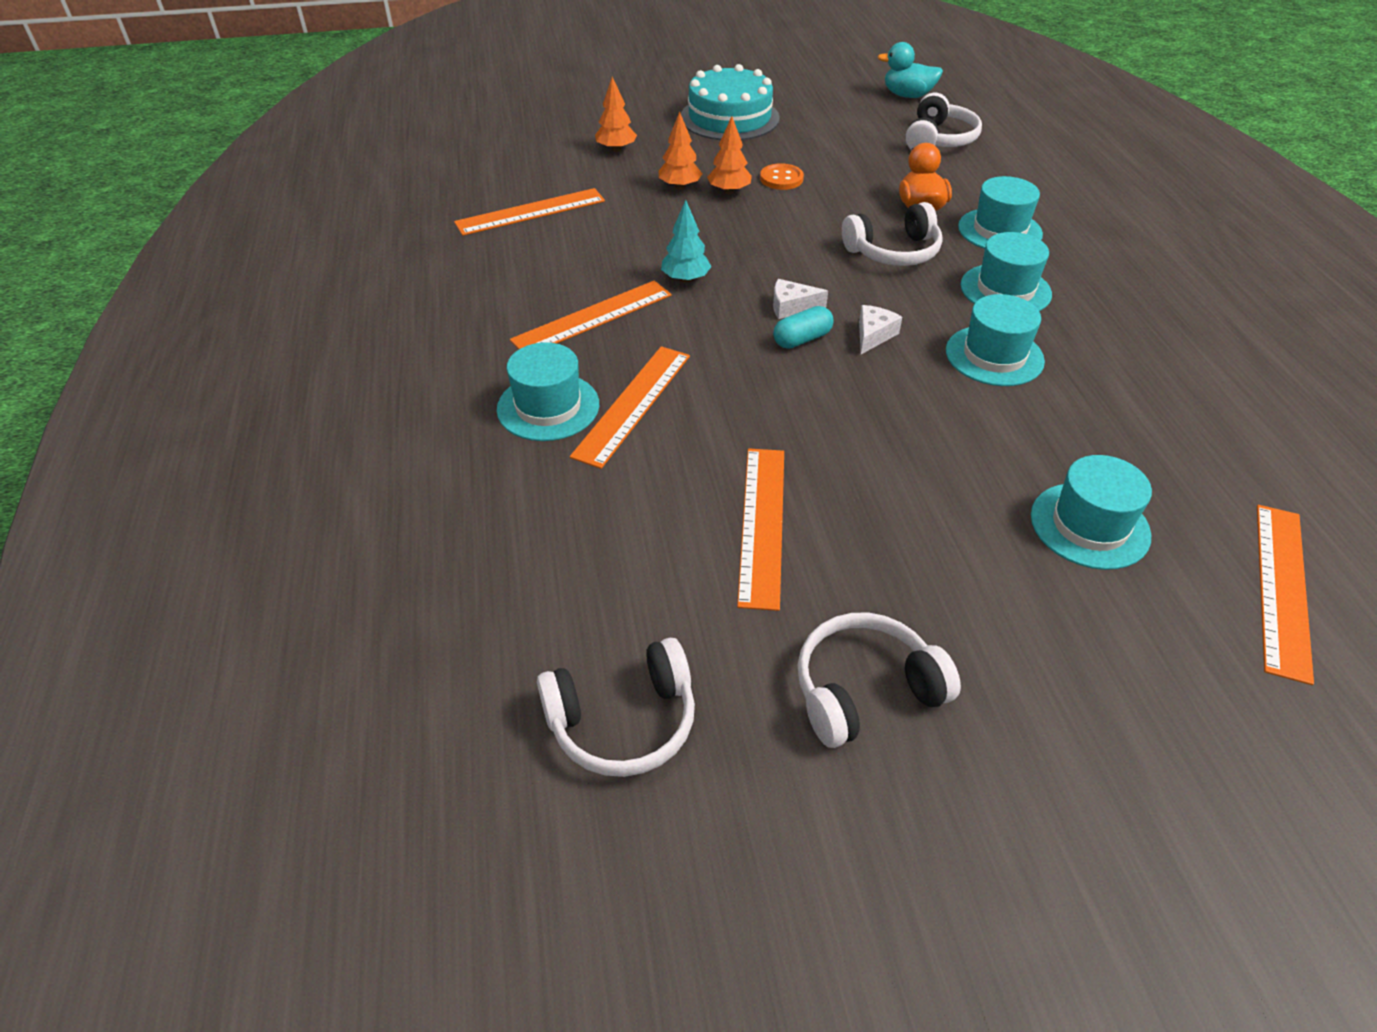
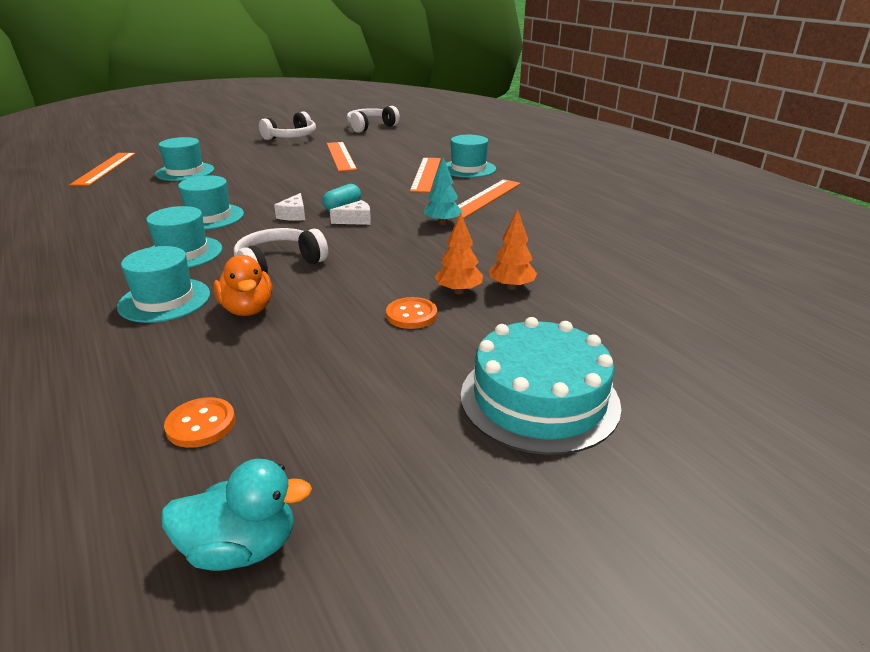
camera: 160 degrees right, 15 degrees down
(530, 212) = (614, 244): orange ruler -> none
(616, 149) = (624, 316): orange tree -> none
(938, 139) = (201, 424): white headphones -> orange button

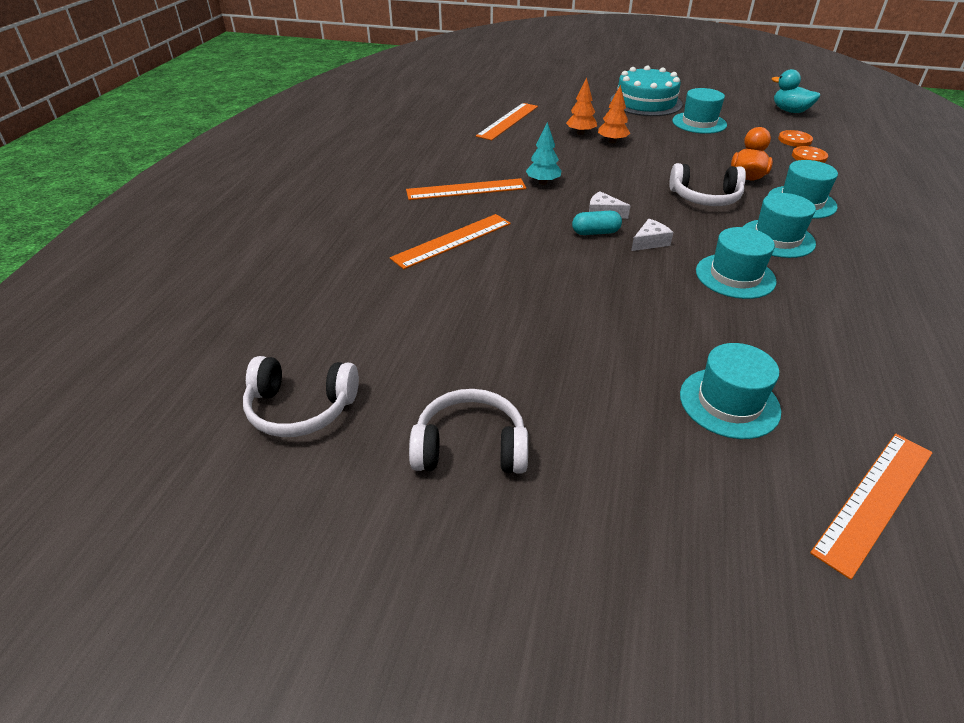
camera: 135 degrees left, 10 degrees up
(340, 156) = (481, 328): orange ruler -> orange ruler (508, 121)
(411, 315) = (655, 141): orange button -> orange button (809, 157)
(468, 169) = (399, 229): turquoise hat -> turquoise hat (699, 123)

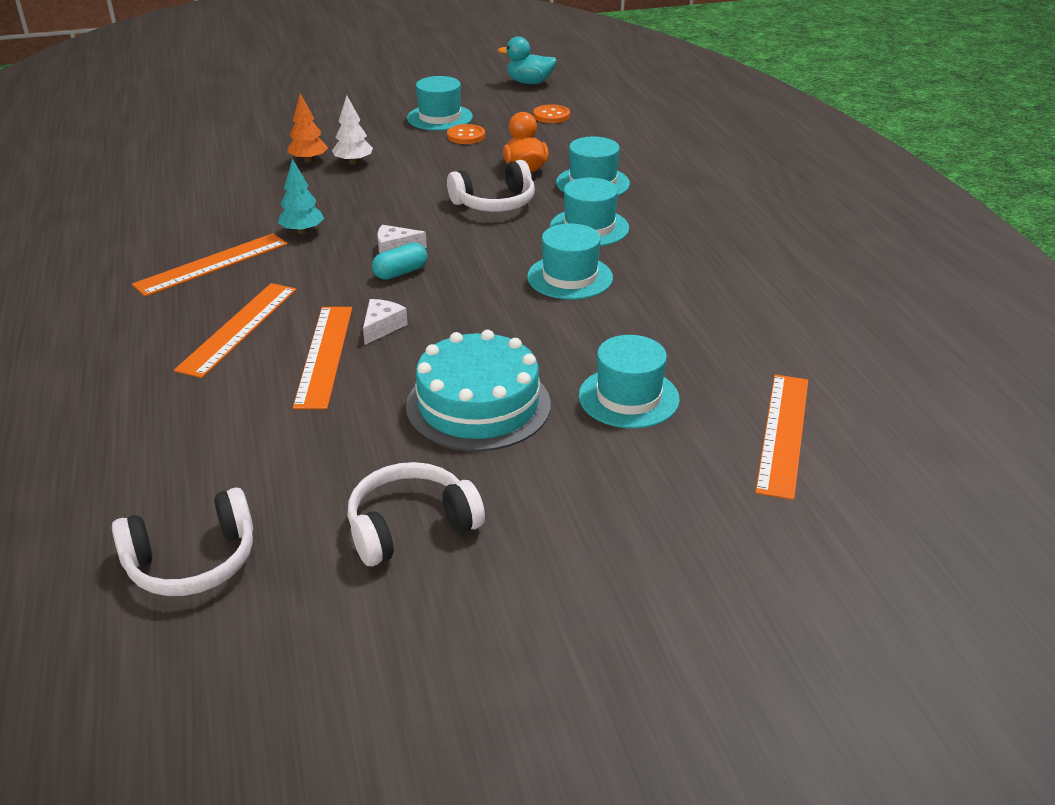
camera: 30 degrees left, 5 degrees down
(508, 121) = (205, 165): orange ruler -> orange ruler (324, 355)
(612, 141) = (353, 162): orange tree -> white tree
(646, 102) = (363, 105): turquoise cake -> turquoise cake (478, 405)
(650, 242) = (465, 266): white cheese -> white cheese (382, 327)
(809, 157) = (575, 131): orange button -> orange button (466, 136)

